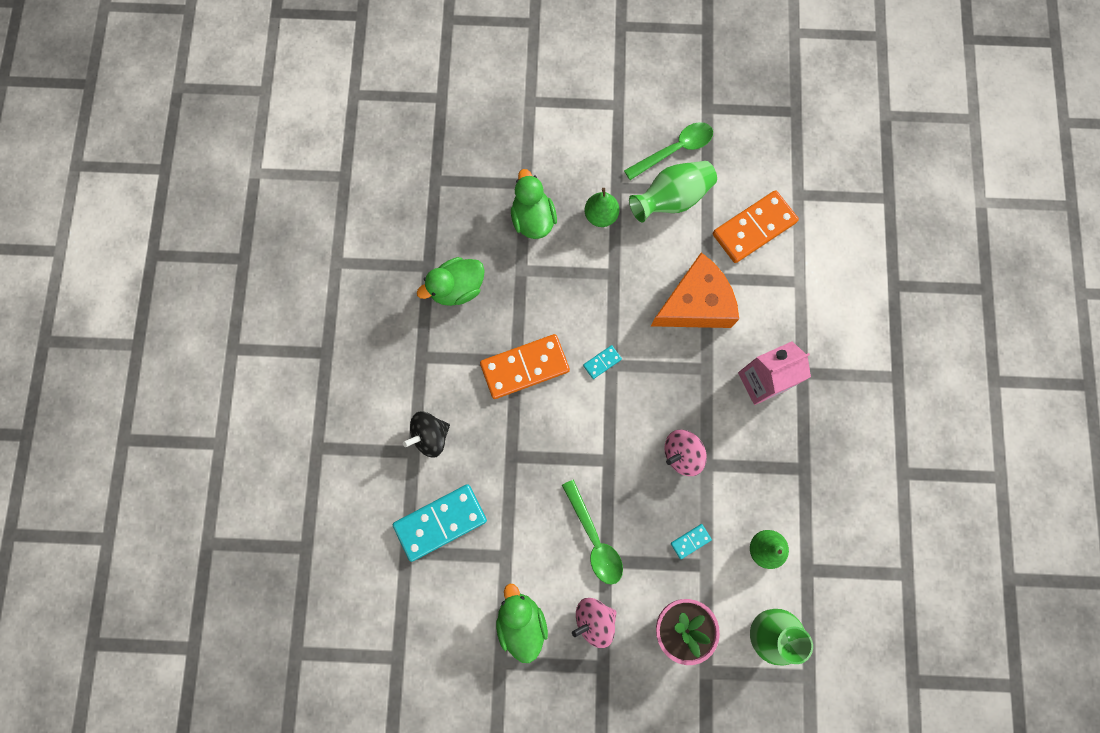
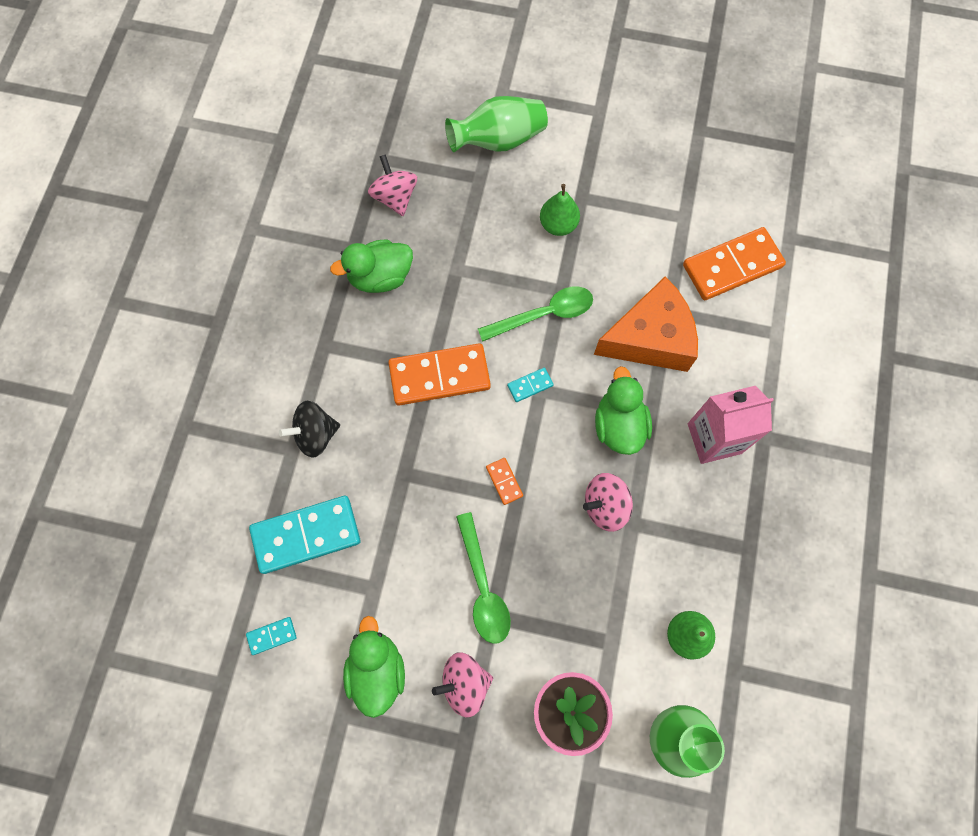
camera: 10 degrees right, 5 degrees down
(455, 213) = (395, 197): none -> pink spinning top
(533, 219) = (481, 216): green duck -> green duck (619, 425)
(595, 448) = (504, 481): none -> orange domino
(671, 199) = (642, 219): green vase -> green vase (498, 140)
(675, 150) = (655, 168): green spoon -> green spoon (544, 314)
(690, 541) = (598, 610): turquoise domino -> turquoise domino (272, 635)

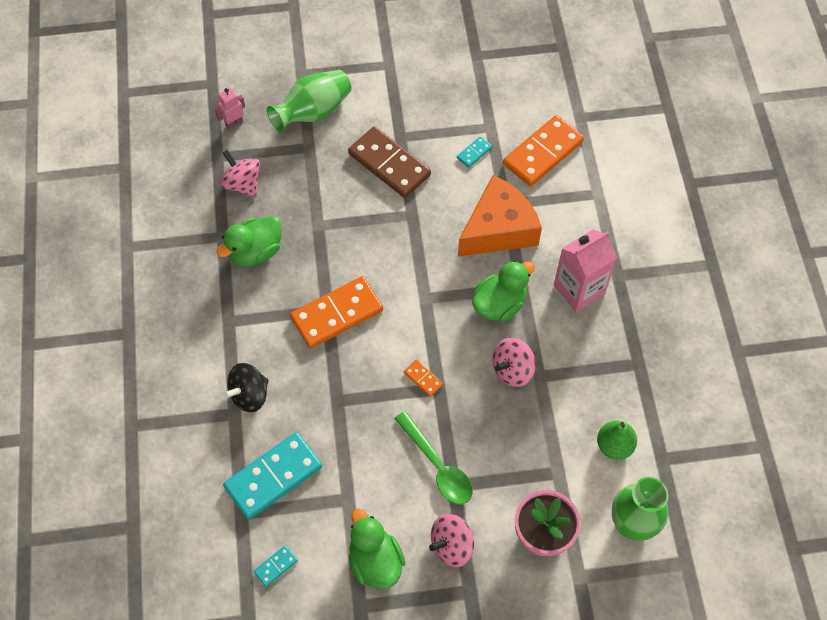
camera: 20 degrees left, 10 degrees down
(411, 126) = (234, 123): none -> pink robot
(530, 385) = (415, 297): turquoise domino -> turquoise domino (474, 153)
(544, 314) = (405, 238): green spoon -> none
(558, 225) = (389, 164): green pear -> brown domino
(619, 425) = (499, 304): green duck -> green duck turned 75 degrees clockwise

